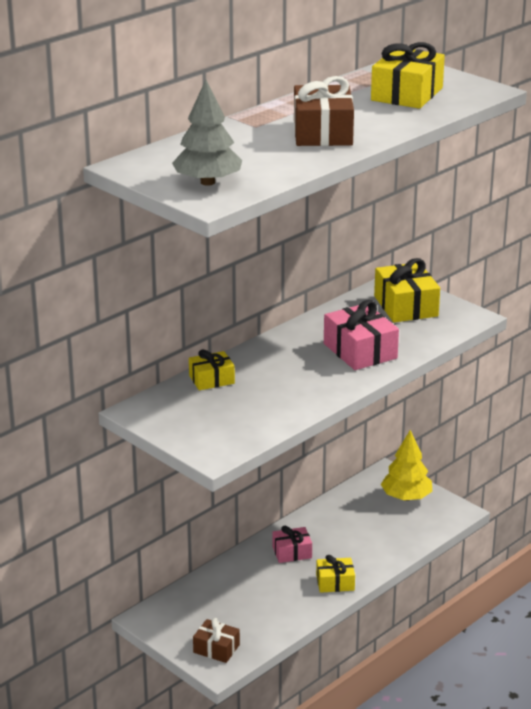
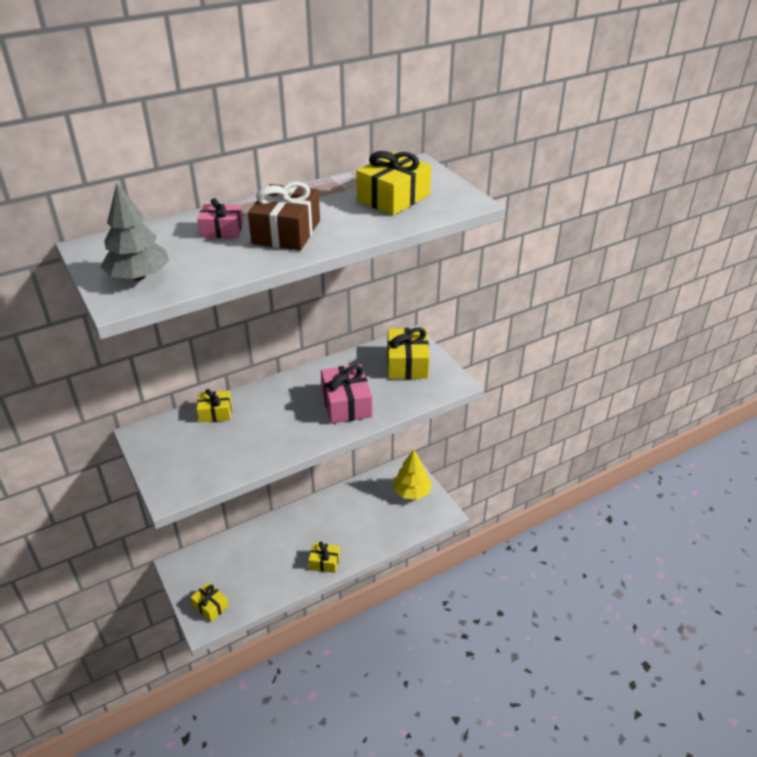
camera: 15 degrees right, 10 degrees up
(216, 648) = (210, 606): brown gift -> yellow gift
(292, 552) = (306, 526): pink gift -> pink gift (222, 230)

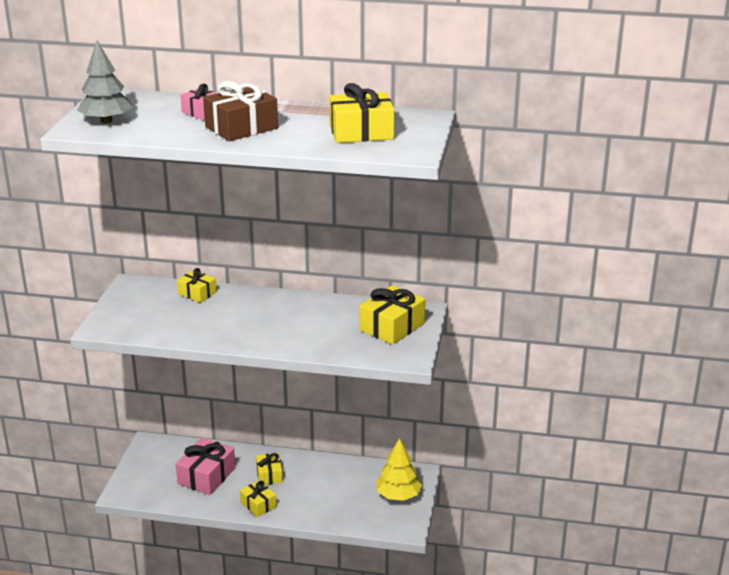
camera: 40 degrees right, 10 degrees down
(210, 606) = (140, 484): yellow gift -> yellow gift (269, 475)
(346, 404) = (299, 331): pink gift -> pink gift (206, 476)

